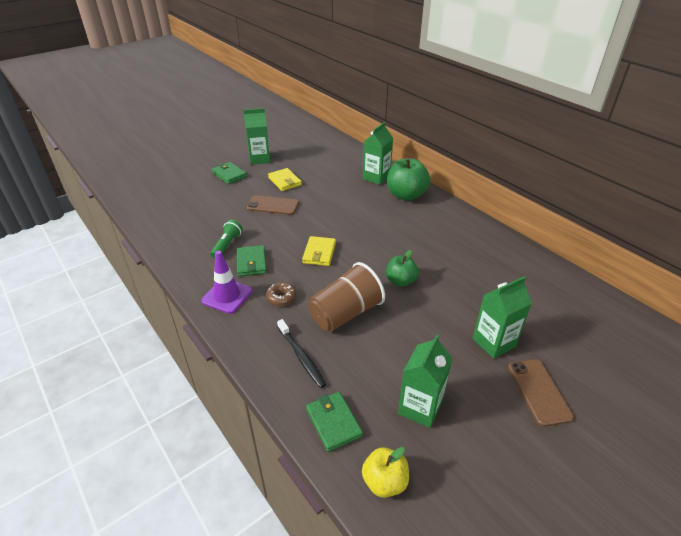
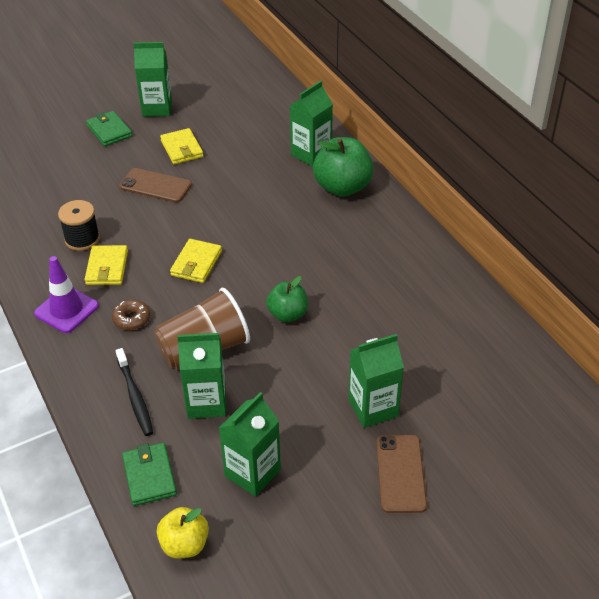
camera: 10 degrees right, 5 degrees up
(227, 245) = (82, 239): green flashlight -> black spool
(251, 262) = (107, 268): green wallet -> yellow wallet
(361, 354) = (206, 402): none -> green carton

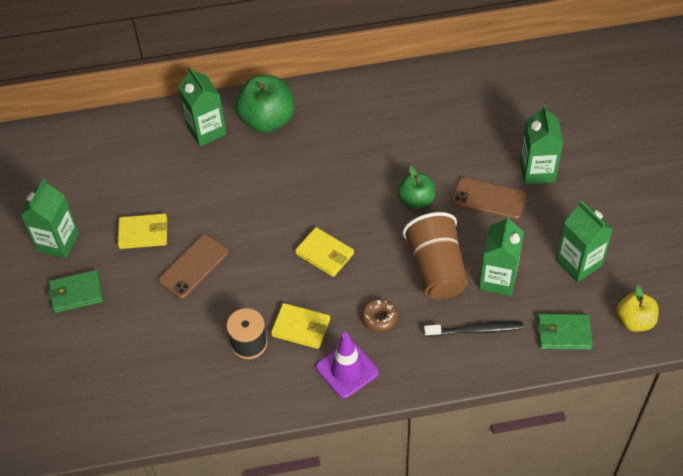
camera: 70 degrees left, 10 degrees up
(401, 473) = (603, 171): brown phone -> brown phone (488, 198)

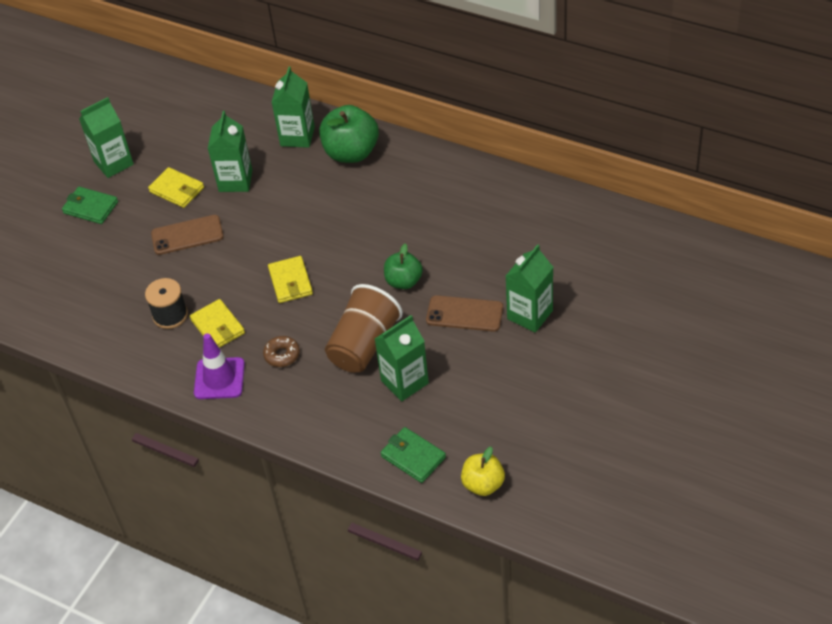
camera: 40 degrees right, 5 degrees down
(475, 330) = (345, 410): black toothbrush -> none
(488, 198) = (464, 314): brown phone -> brown phone turned 45 degrees counterclockwise
(579, 263) = (485, 409): green carton -> green carton (235, 181)

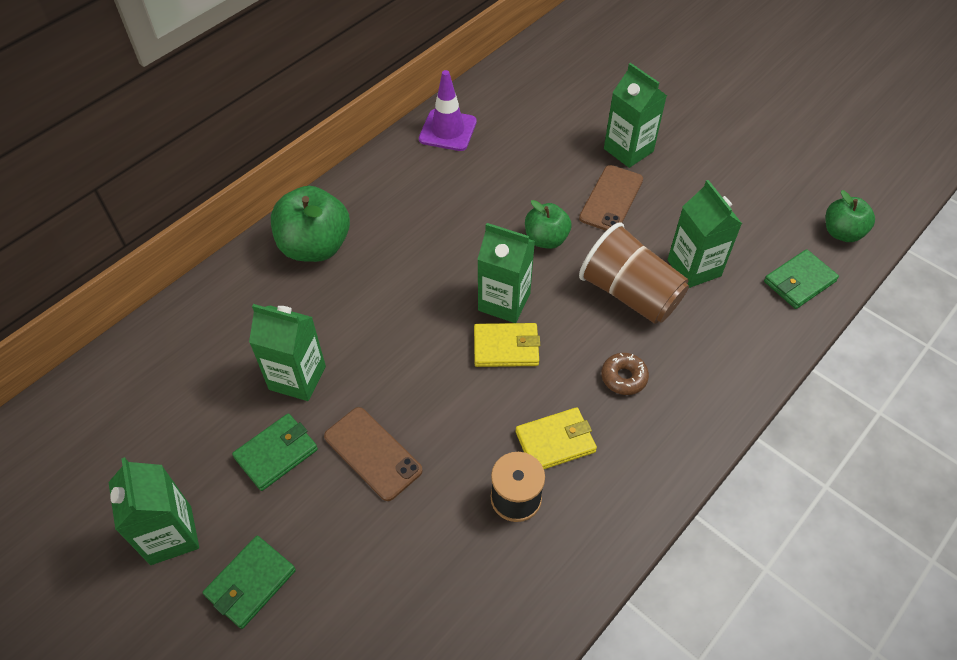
camera: 80 degrees left, 5 degrees up
(177, 190) = (276, 453): yellow wallet -> green wallet
(187, 235) = (372, 453): brown phone -> brown phone turned 45 degrees counterclockwise
(219, 378) = (645, 454): purple traffic cone -> purple traffic cone (447, 130)
(297, 136) = (253, 295): green carton -> green carton (504, 302)
(483, 484) = (842, 232): yellow apple -> green apple

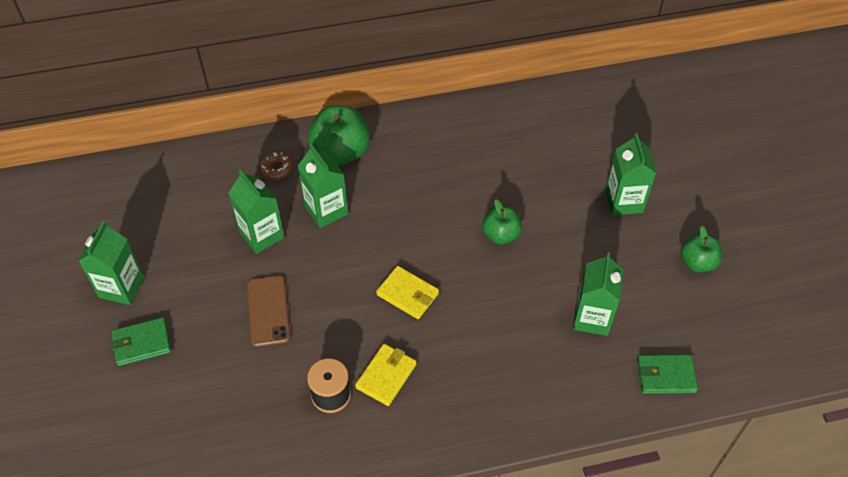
camera: 35 degrees right, 0 degrees up
(276, 453) = (213, 275): green wallet -> none
(447, 130) = (499, 114): purple traffic cone -> none
(504, 302) = (433, 262): green carton -> green carton (326, 210)
(555, 442) = (386, 376): yellow wallet -> yellow wallet turned 75 degrees counterclockwise
(611, 199) = (576, 231): brown phone -> none
(623, 377) = (469, 363): brown donut -> brown donut (276, 169)
(630, 293) = (527, 308): brown cup -> none
(842, 232) = (738, 360): green apple -> green apple (697, 262)

